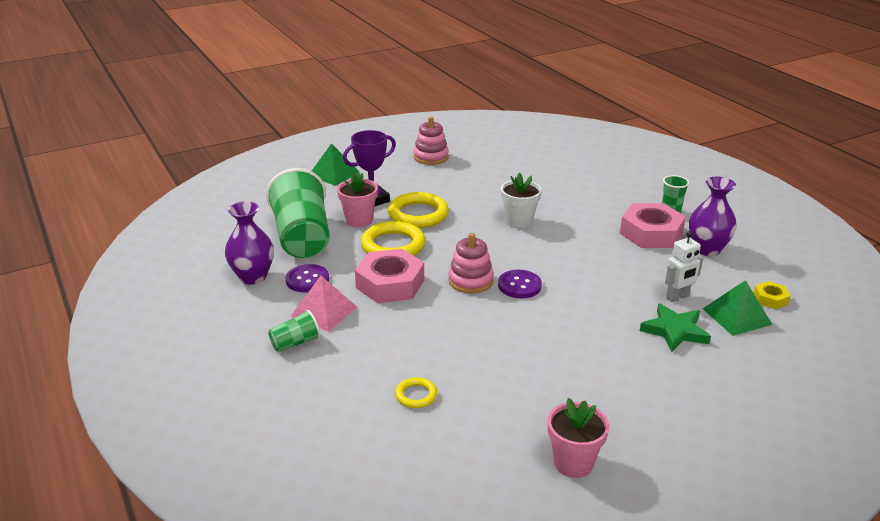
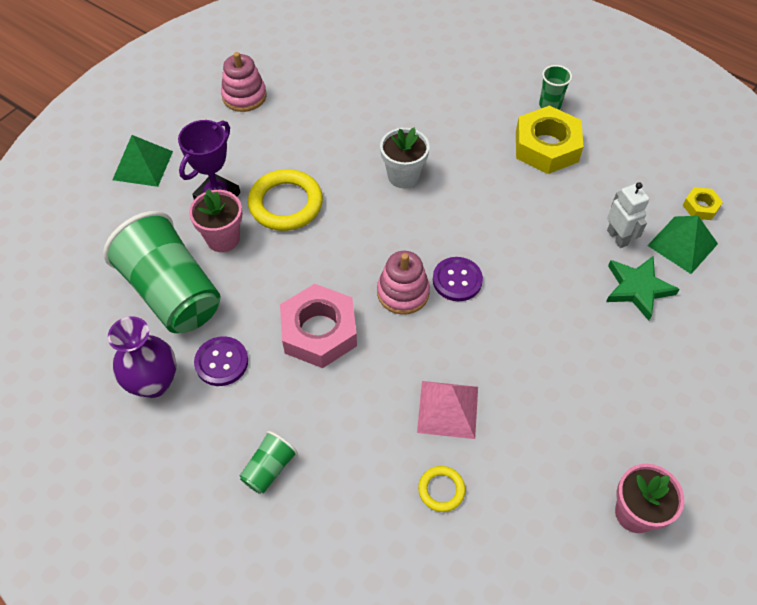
camera: 25 degrees left, 25 degrees up
(324, 311) = (271, 406): pink pyramid -> pink pyramid (448, 409)
(393, 245) = (287, 267): yellow ring -> none
(651, 233) = (546, 147): pink nut -> yellow nut
(677, 297) = (617, 237): white robot -> white robot turned 60 degrees counterclockwise
(707, 249) = (611, 152): purple vase -> none

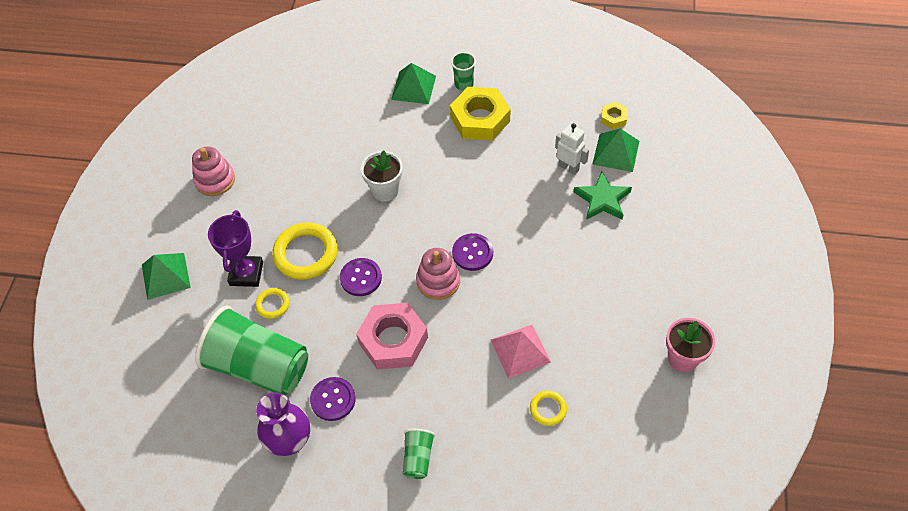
camera: 25 degrees left, 0 degrees up
(223, 238) = (273, 304): pink flower pot -> yellow ring
(325, 252) = (361, 278): none -> purple button
(494, 87) = (413, 87): none -> green pyramid

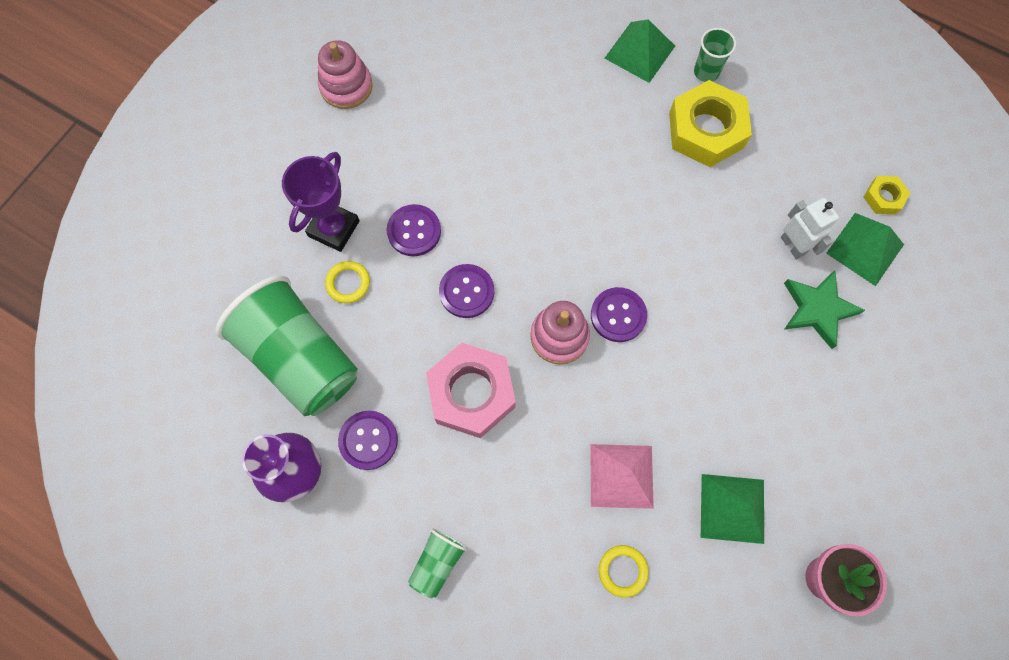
camera: 20 degrees right, 15 degrees up
(166, 276) = (240, 192): green pyramid -> green pyramid (732, 508)
(306, 254) = (414, 231): yellow ring -> purple button
(385, 190) = (545, 183): white flower pot -> none

